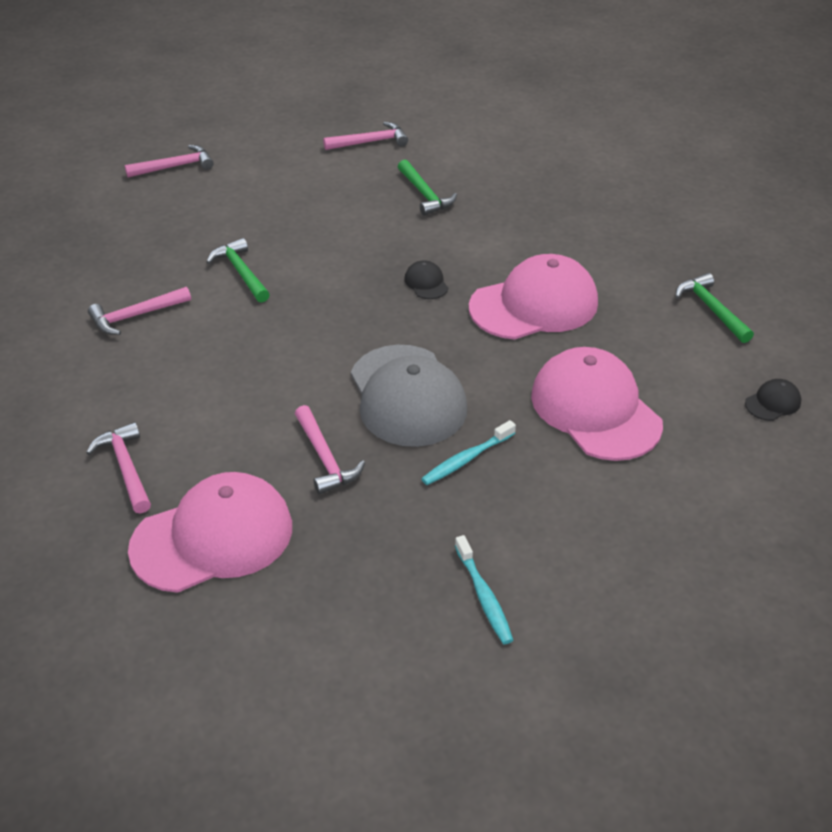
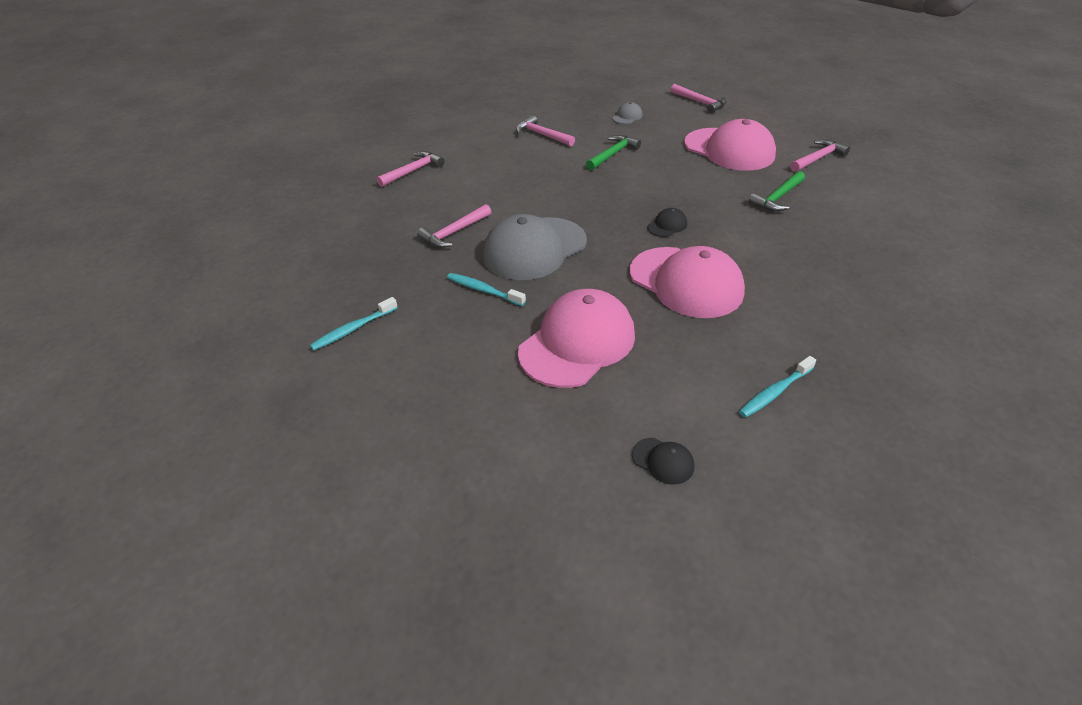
camera: 70 degrees right, 0 degrees up
(155, 231) = (627, 116): none -> grey cap
(213, 537) = (369, 213): pink cap -> pink cap (729, 149)
(370, 142) = (818, 158): pink hammer -> pink hammer turned 90 degrees counterclockwise
(711, 309) = (775, 392): green hammer -> turquoise toothbrush

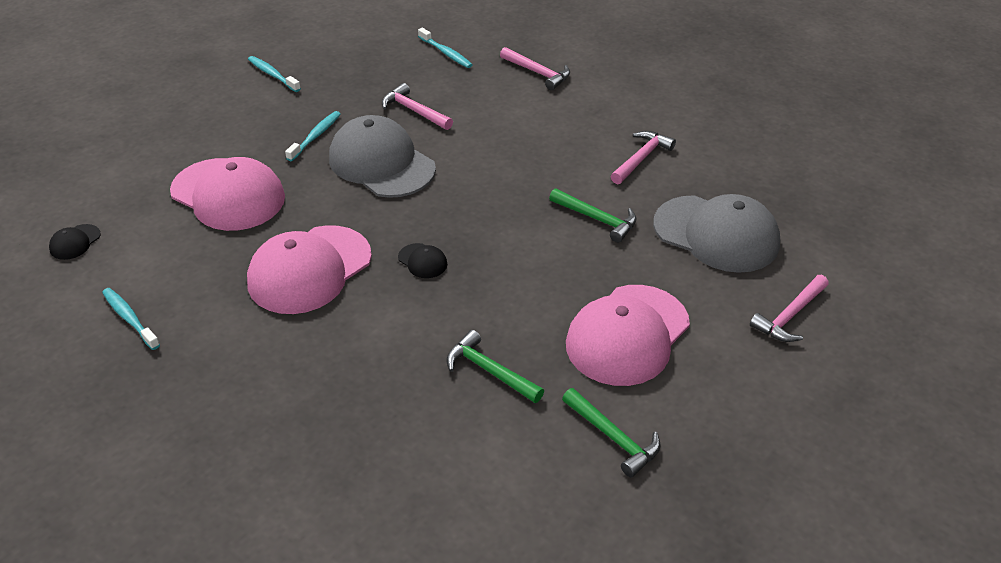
camera: 85 degrees right, 0 degrees up
(359, 216) = (446, 53): none -> turquoise toothbrush
(627, 116) = (716, 234): grey cap -> grey cap, size x2.43
(818, 158) = (613, 437): pink hammer -> green hammer

